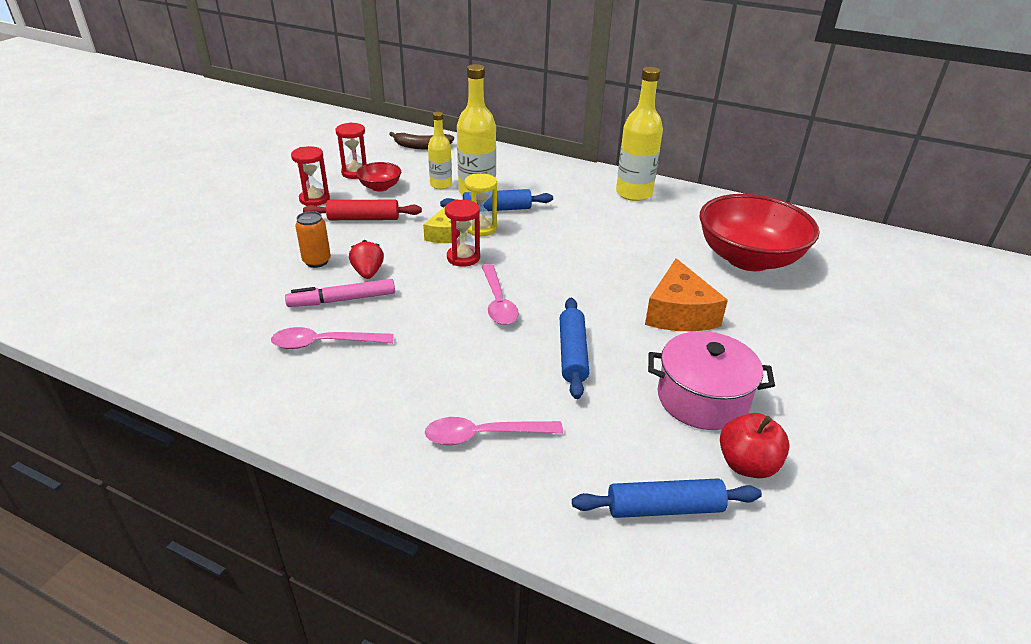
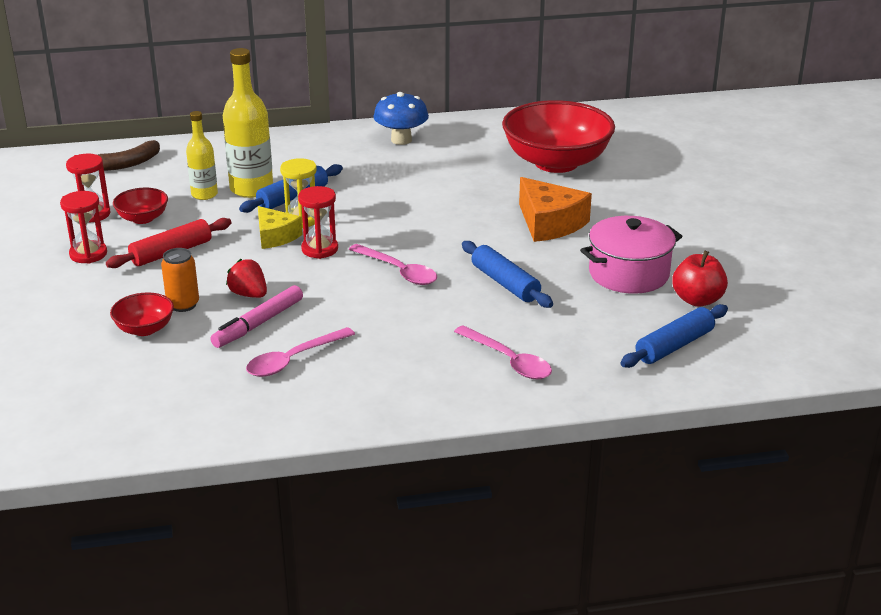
camera: 35 degrees left, 5 degrees down
(269, 269) = (144, 329): none -> red bowl
(484, 435) = (508, 361): pink spoon -> pink spoon turned 90 degrees counterclockwise
(634, 193) = (401, 140): yellow bottle -> blue mushroom

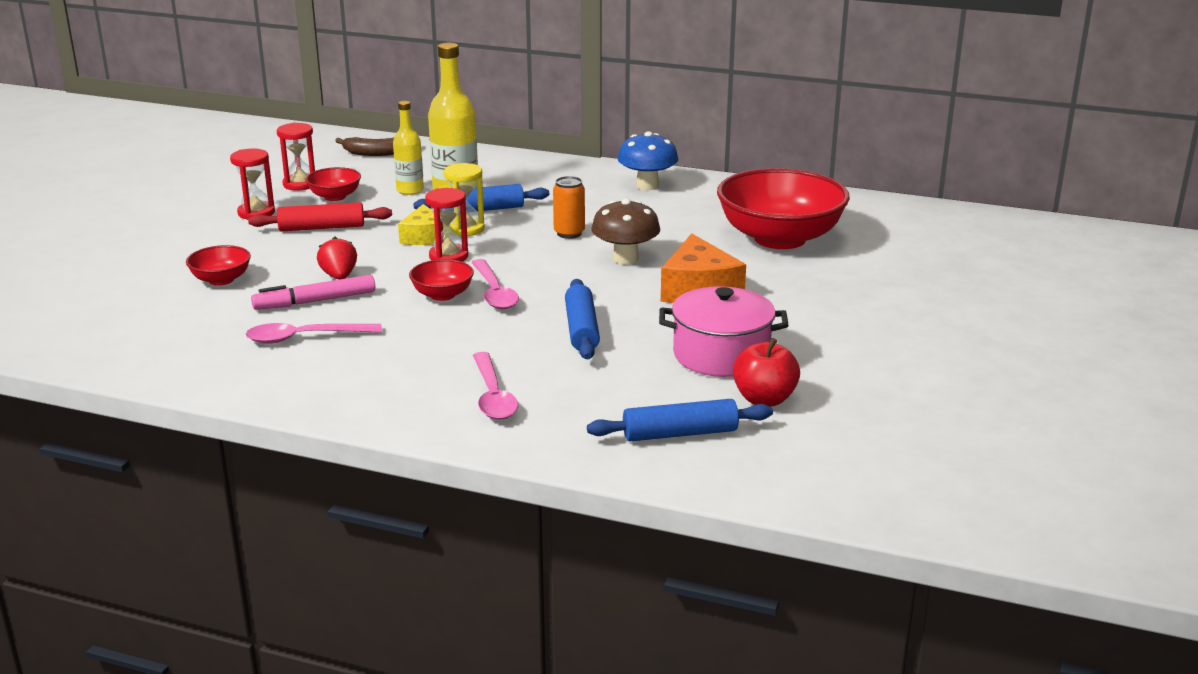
camera: 30 degrees right, 5 degrees down
(183, 305) = (276, 270): orange can -> orange can (569, 233)
(359, 286) = (442, 295): none -> red bowl
(463, 211) = (625, 259): none -> brown mushroom

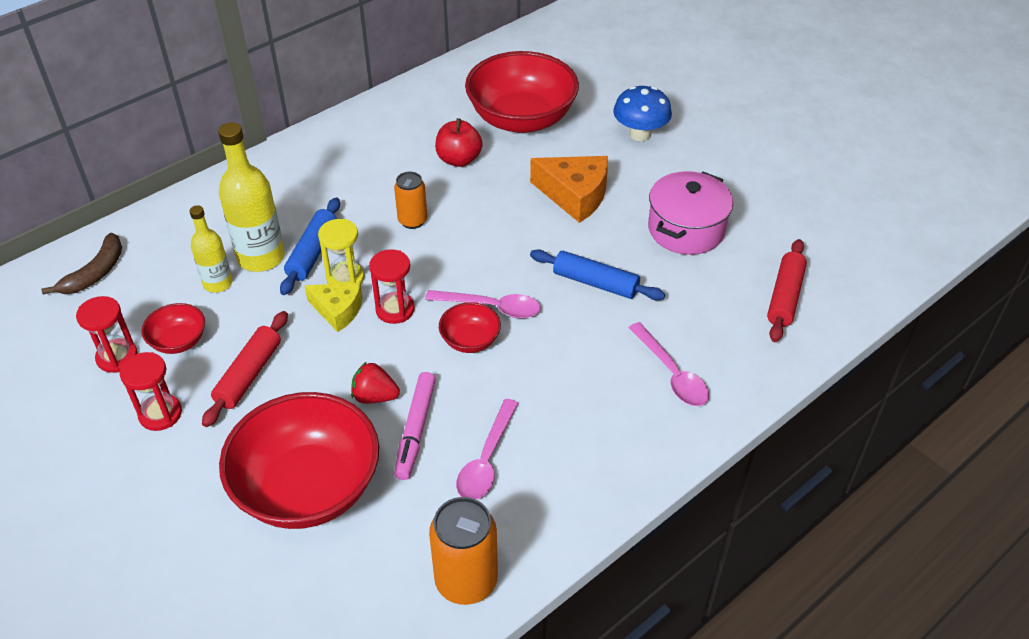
camera: 60 degrees left, 20 degrees up
(164, 364) = (466, 581): none -> orange can
(221, 280) = (308, 488): red bowl -> red bowl, size x2.21
(493, 396) = (671, 373): pink spoon -> pink spoon turned 45 degrees clockwise
(625, 259) = (489, 210): brown mushroom -> none
(647, 185) = (357, 139): blue mushroom -> blue mushroom (640, 134)
(680, 434) = (785, 297): blue rolling pin -> red rolling pin
(764, 399) = (761, 237): red apple -> red apple (459, 159)

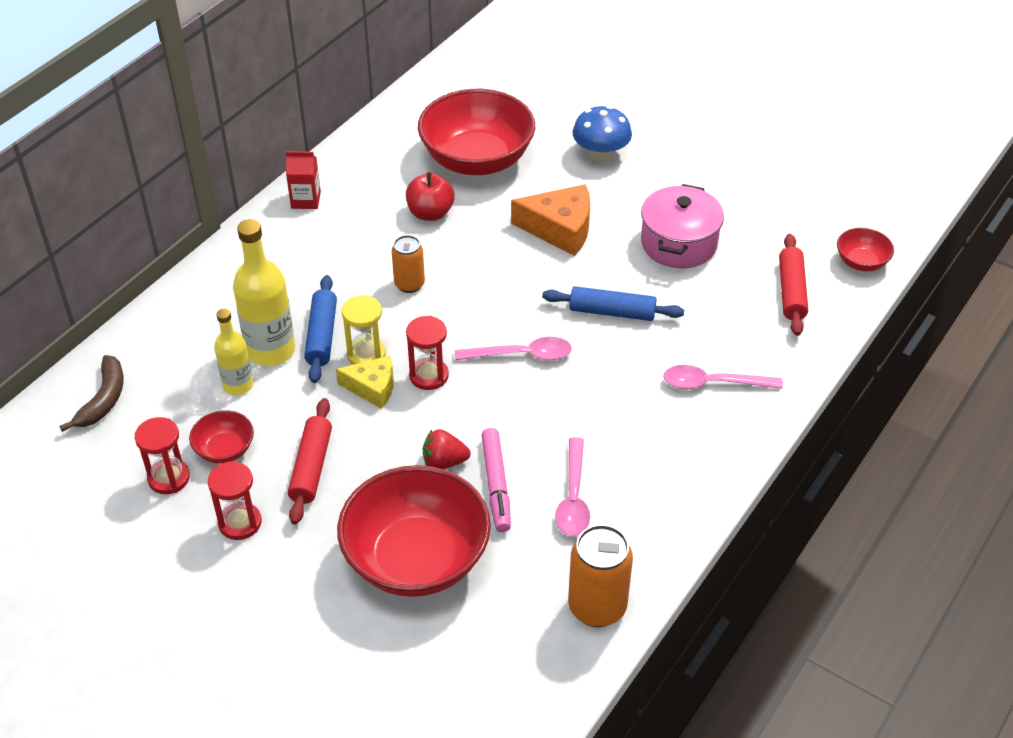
camera: 15 degrees left, 0 degrees up
(351, 128) = (306, 200): none -> red carton
(470, 340) = (514, 390): red bowl -> red bowl (861, 262)
(671, 373) = (713, 383): pink spoon -> pink spoon turned 135 degrees clockwise

